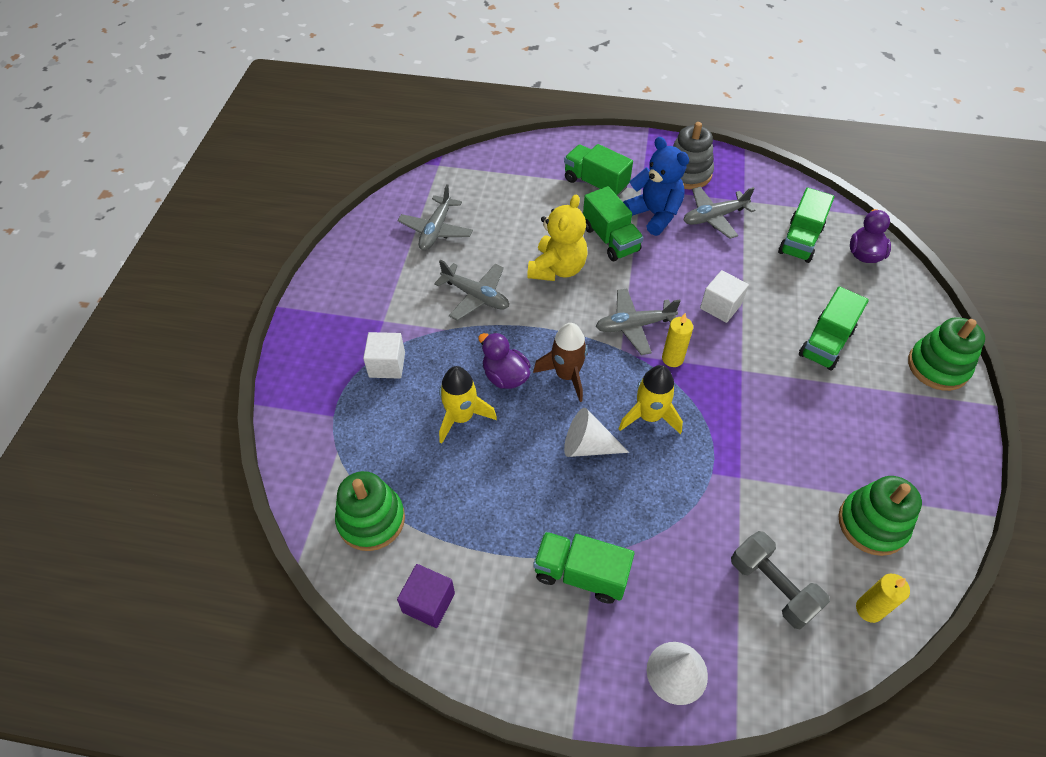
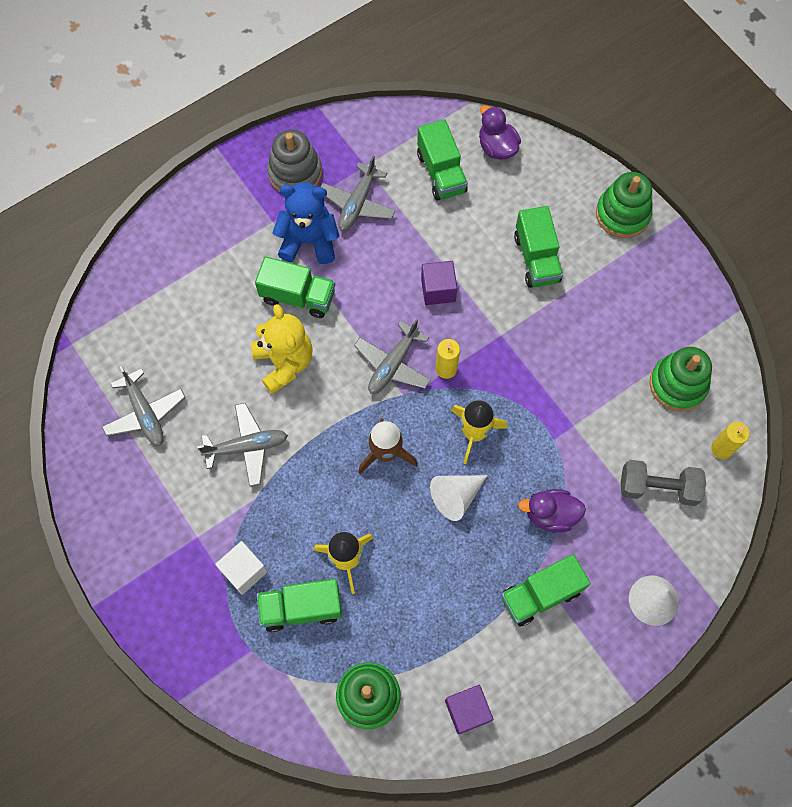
camera: 45 degrees left, 15 degrees up
(505, 376) = (343, 496): purple duck -> purple duck (550, 515)
(595, 183) = (230, 248): green truck -> green truck (301, 608)
(720, 306) = (438, 290): white cube -> purple cube

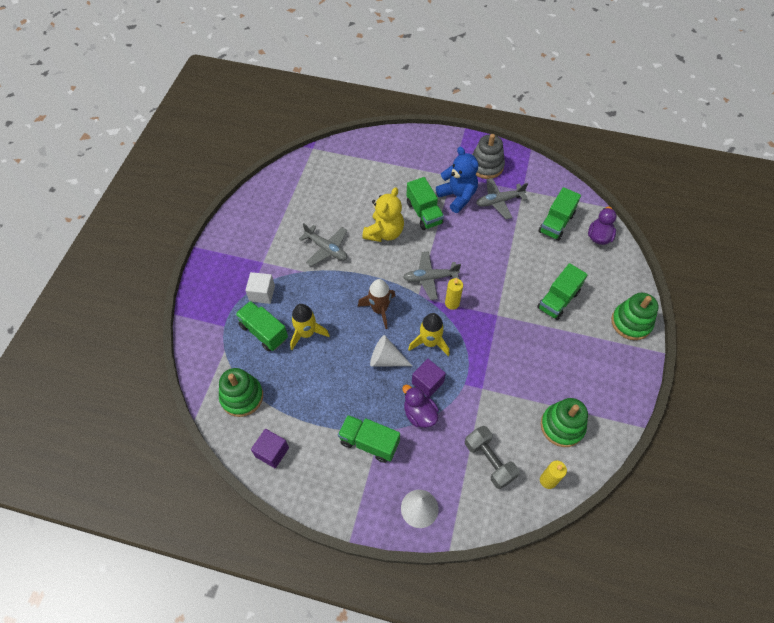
camera: 50 degrees right, 10 degrees down
(145, 413) = (305, 198): grey plane -> none
(438, 290) = (491, 268): purple cube -> purple cube (427, 382)

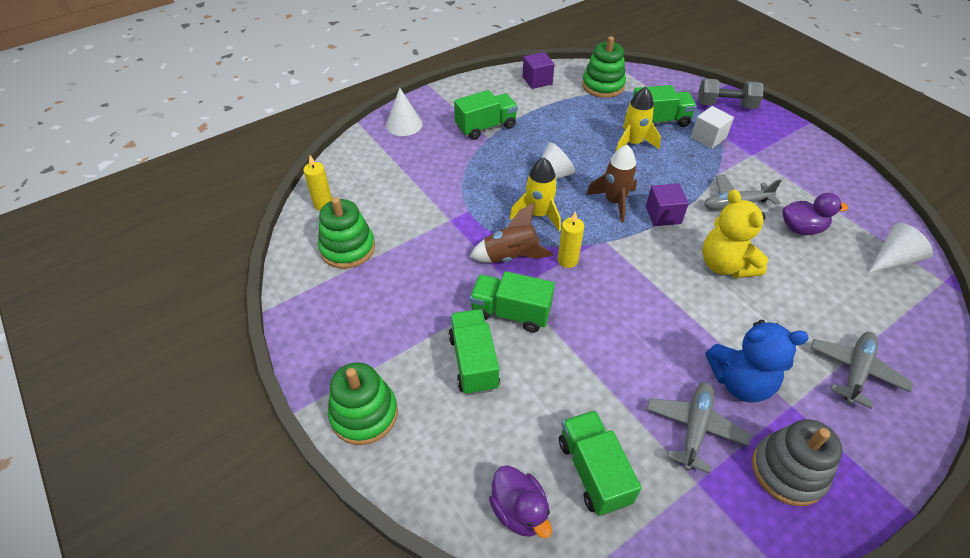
camera: 130 degrees right, 10 degrees down
(312, 170) = (893, 259): none -> white cone
(419, 414) = (475, 166): purple duck -> purple duck (801, 228)
(424, 213) = (732, 323): green truck -> green truck (510, 313)
(427, 382) = (498, 188): purple cube -> purple cube (663, 215)
(430, 278) = (619, 264): grey plane -> grey plane (855, 371)
(477, 332) = (511, 256): none -> brown rocket
(489, 461) = (385, 181): grey dumbbell -> grey dumbbell (725, 105)

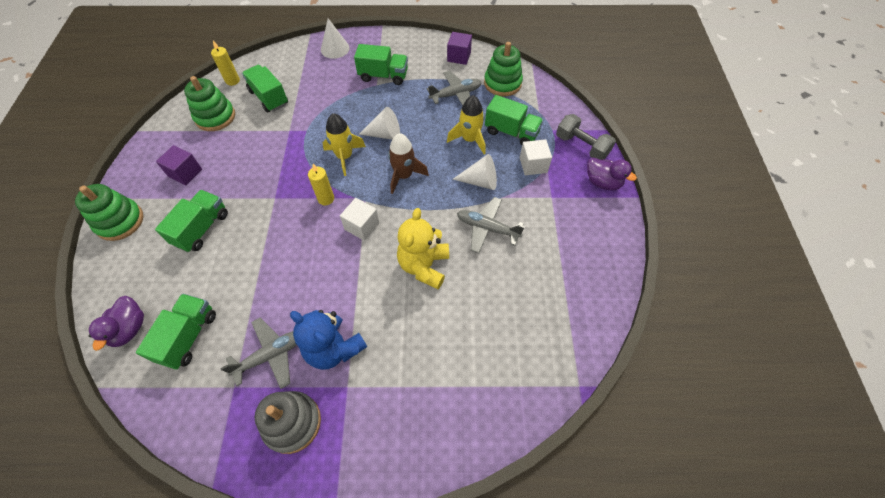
camera: 35 degrees right, 10 degrees up
(510, 313) = (254, 212): green truck -> green truck (269, 97)
(511, 256) = (296, 175): brown rocket -> none
(631, 264) = (362, 226): none -> white cube
(663, 215) = (425, 204): purple cube -> purple cube (185, 173)
(801, 228) = (515, 275): purple duck -> purple duck (602, 182)
(855, 371) = (419, 397): grey plane -> grey plane (456, 94)
(893, 259) = (559, 342): white cone -> white cone (480, 181)

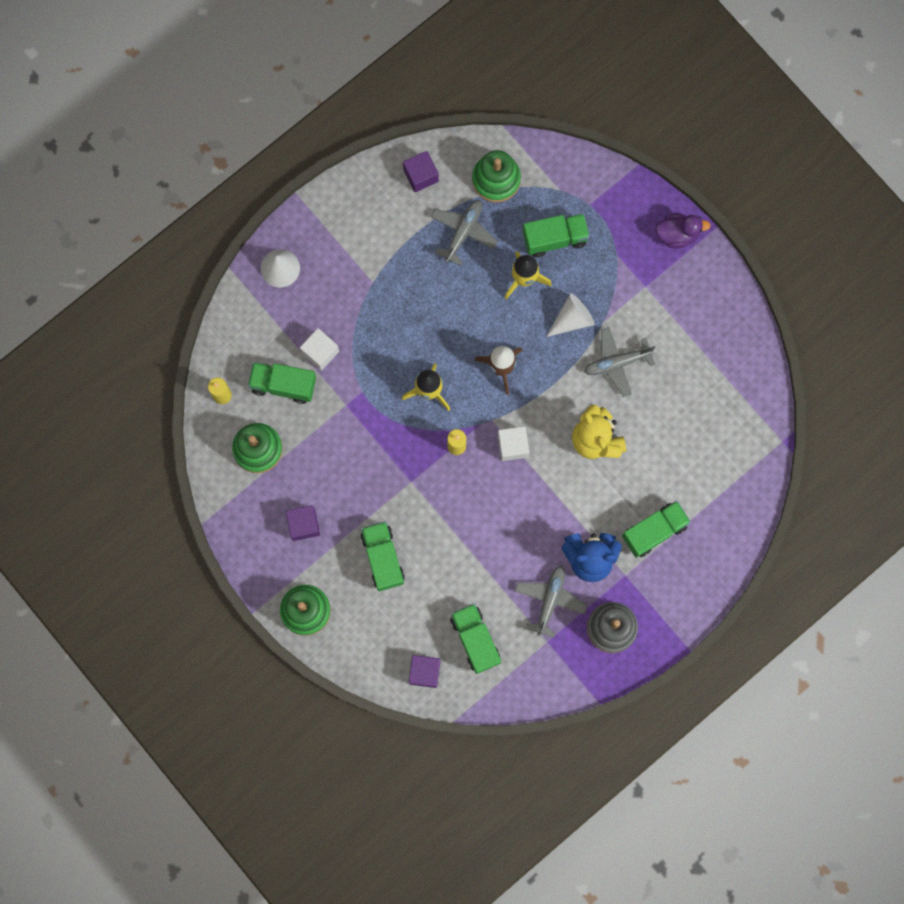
camera: 40 degrees left, 20 degrees up
(129, 329) = (424, 672): purple duck -> purple cube
(383, 76) = (368, 265): green truck -> green truck (654, 531)
(385, 134) = (440, 336): white cone -> none
(533, 165) = (604, 263): white cube -> white cube (320, 352)
(581, 146) = (630, 205): grey dumbbell -> none

